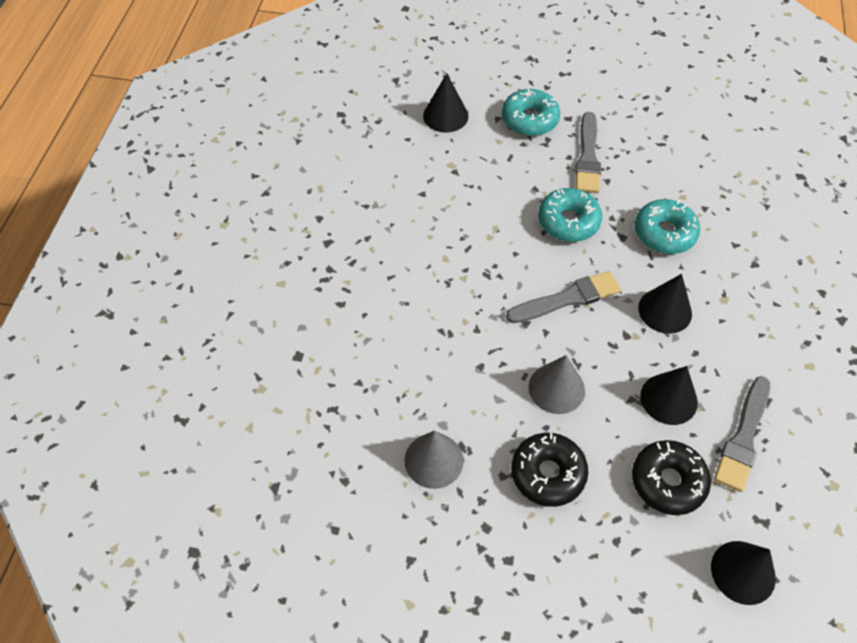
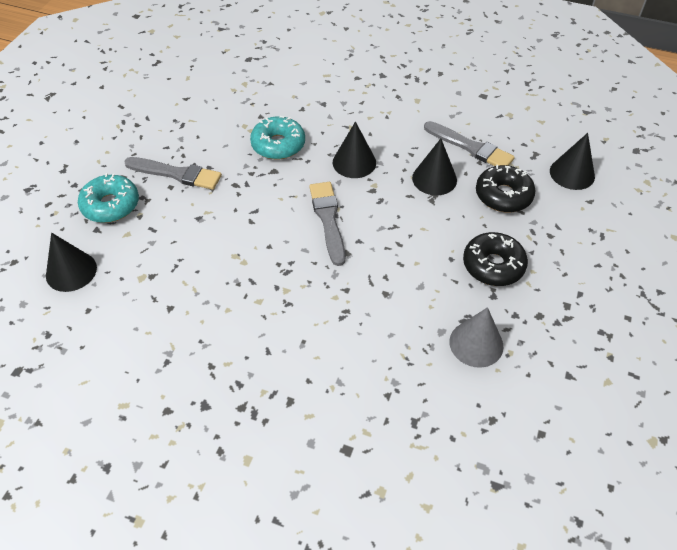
camera: 80 degrees left, 5 degrees down
(556, 388) = (415, 244): grey cone -> none
(568, 221) = (245, 202): turquoise donut -> none

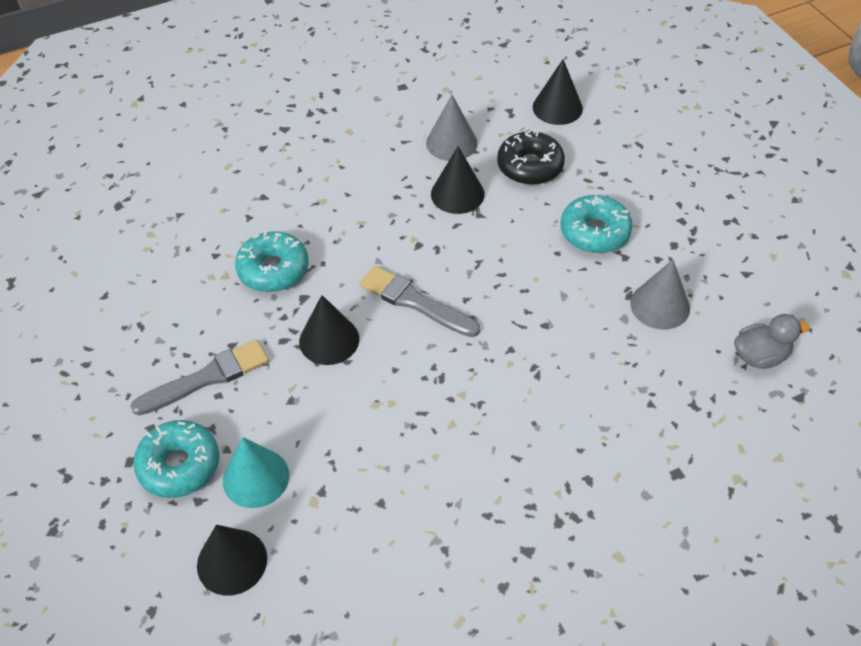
camera: 45 degrees left, 0 degrees up
(133, 241) = (256, 477): none -> turquoise cone
(354, 162) = (369, 232): black cone -> black cone (329, 340)
(470, 147) = (451, 143): grey brush -> grey cone
(493, 265) = (594, 232): black donut -> turquoise donut
(504, 434) = (760, 356): none -> grey duck

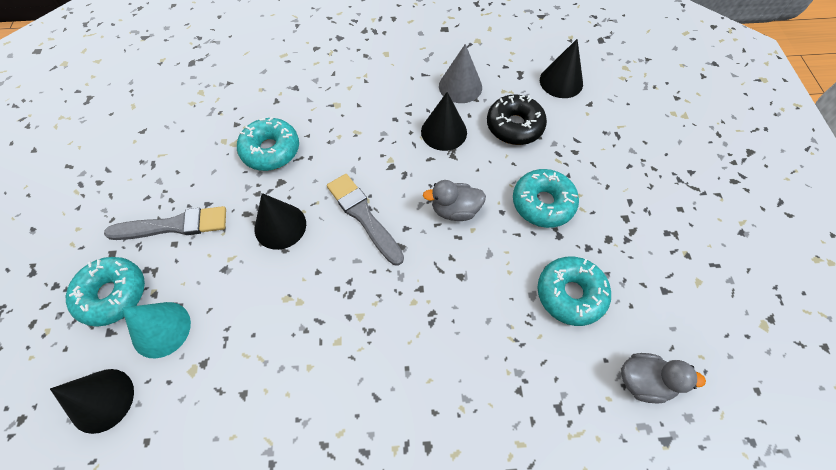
camera: 20 degrees right, 10 degrees up
(508, 266) = (455, 210): none -> grey duck
(660, 305) = (570, 294): grey cone -> turquoise donut

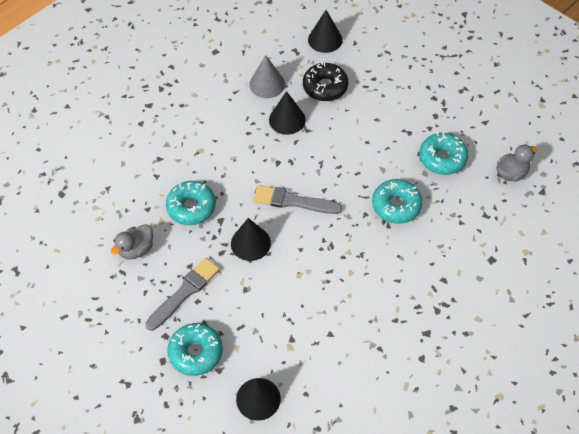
camera: 40 degrees left, 5 degrees down
(161, 329) = (247, 344): turquoise cone -> none
(455, 210) = (341, 160): grey duck -> grey duck (136, 249)
(542, 203) = (384, 121): turquoise donut -> turquoise donut (396, 206)

